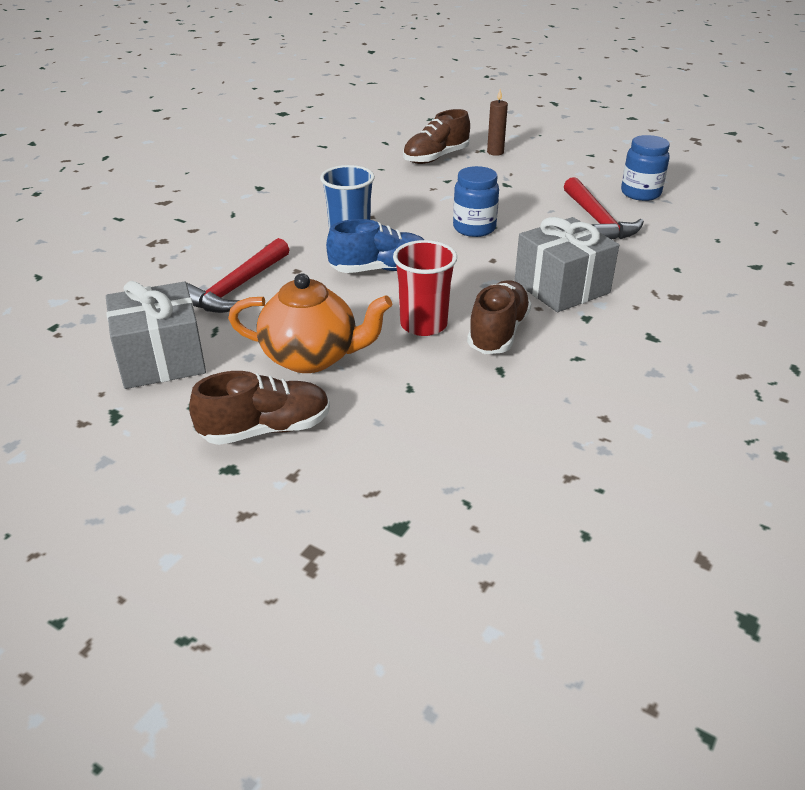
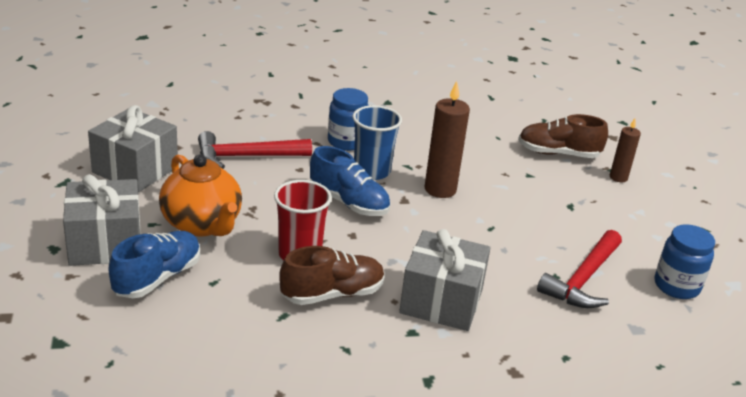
camera: 45 degrees right, 5 degrees down
(265, 429) = (105, 243): brown shoe -> grey gift
(365, 418) = (157, 278): none -> blue shoe
(417, 222) = (440, 189): none -> brown candle
(474, 228) = (471, 220): blue jar -> blue jar (346, 142)

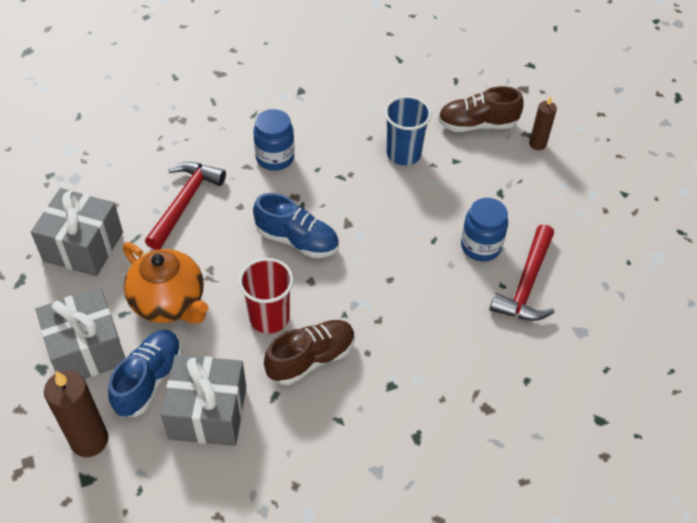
camera: 10 degrees left, 20 degrees up
(246, 157) = (184, 202): red hammer -> red hammer turned 135 degrees clockwise
(371, 171) = (308, 192): blue cup -> blue cup (403, 154)
(440, 189) = (377, 201): brown candle -> brown candle (89, 440)
(441, 301) = (408, 342): grey gift -> grey gift (208, 412)
(676, 286) = (608, 271): blue jar -> blue jar (480, 246)

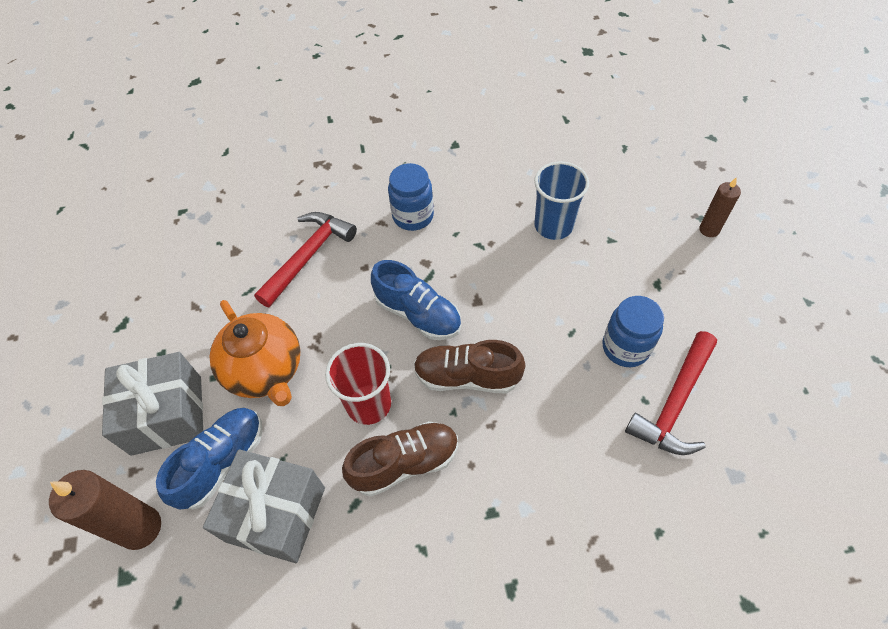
camera: 15 degrees right, 5 degrees up
(83, 246) = (194, 293): grey gift -> none
(477, 125) = (641, 200): brown shoe -> brown shoe (467, 377)

